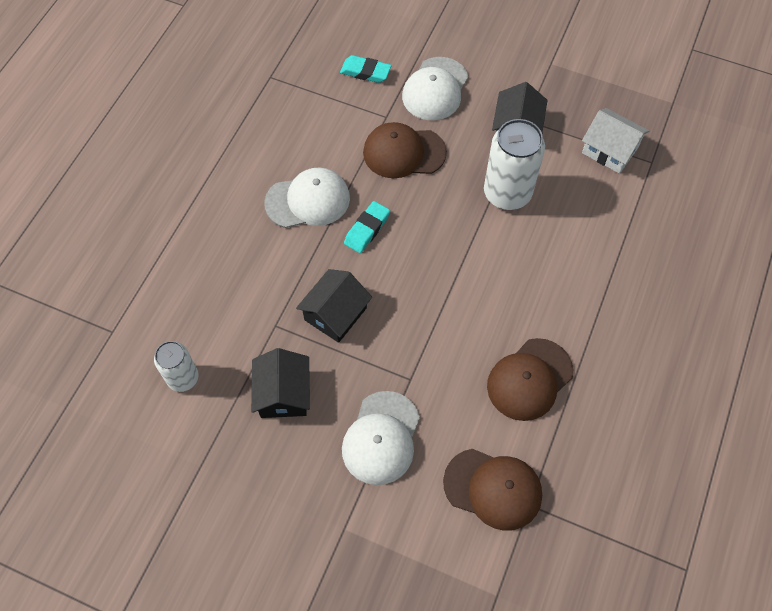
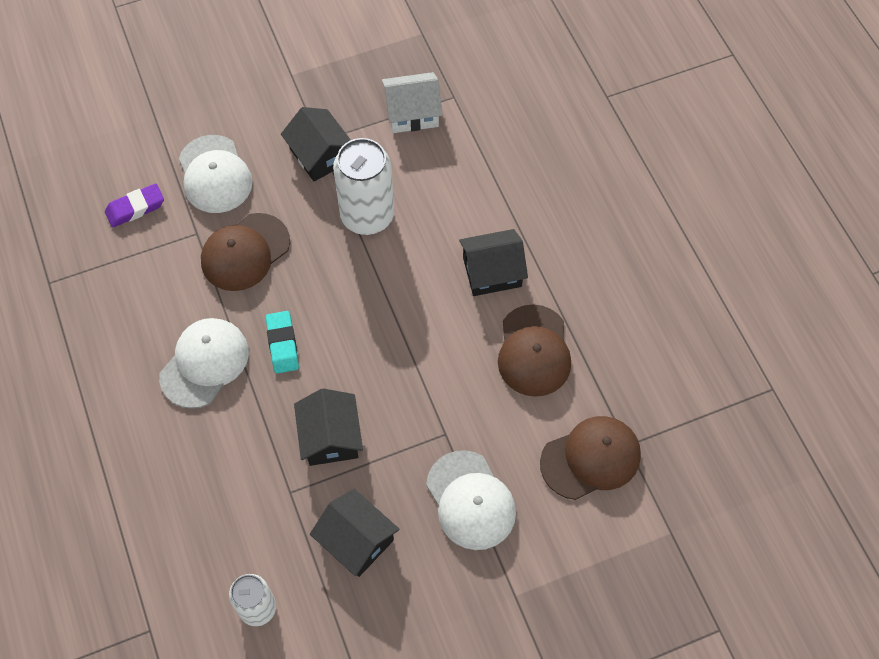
camera: 45 degrees left, 0 degrees up
(365, 72) = (135, 208): turquoise eraser -> purple eraser
(555, 301) = (492, 272): none -> black house

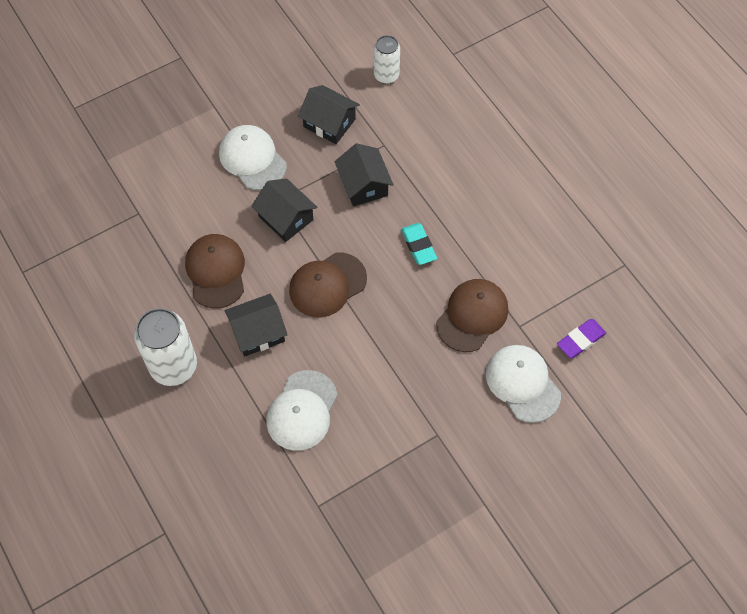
camera: 170 degrees right, 0 degrees up
(204, 363) = (475, 222): white cap -> white cap (302, 411)
(320, 155) = (432, 419): black house -> black house (286, 218)
(367, 216) = (375, 366): white can -> white can (173, 366)
(412, 113) = (355, 480): white house -> none
(591, 458) = (166, 199): brown cap -> brown cap (327, 285)

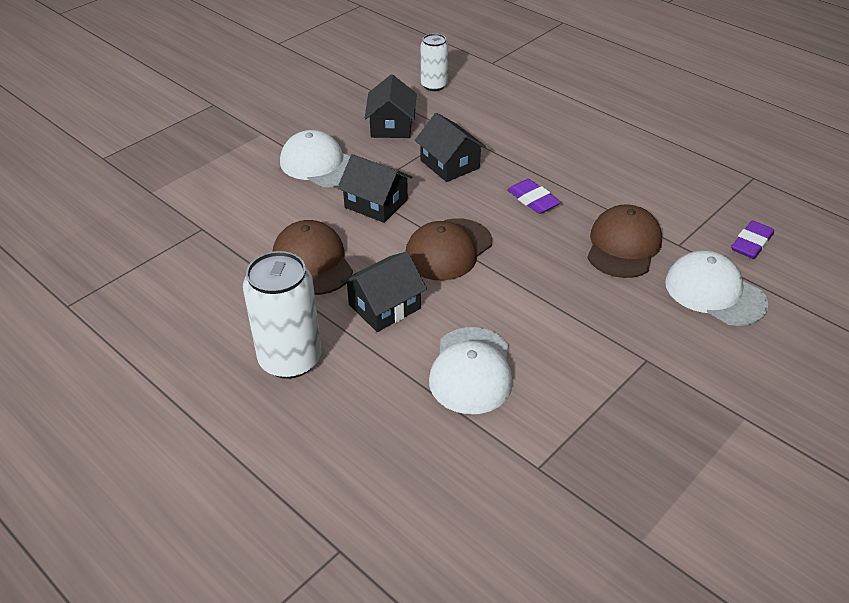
camera: 15 degrees left, 20 degrees down
(329, 123) = (391, 126): black house -> black house turned 75 degrees clockwise
(418, 246) = (533, 200): turquoise eraser -> purple eraser

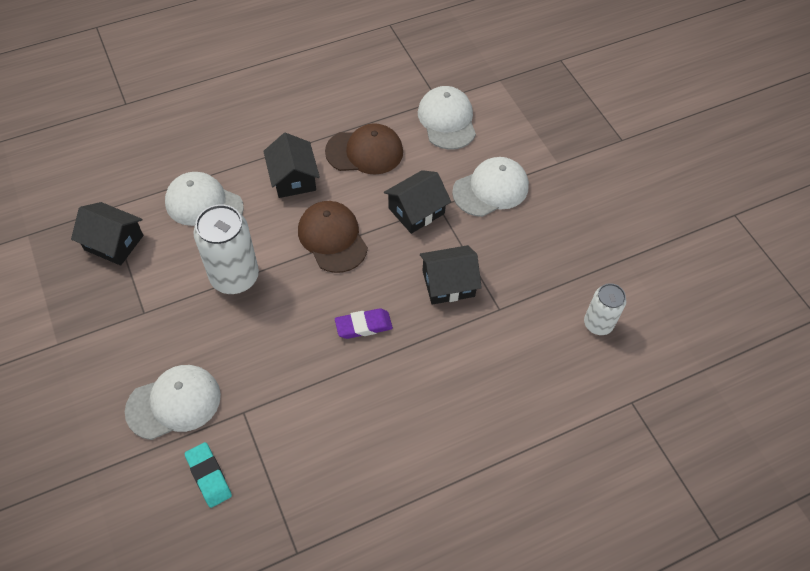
camera: 110 degrees right, 15 degrees up
(233, 214) = (447, 120): none -> white cap
(290, 359) = (275, 116): white can -> white can (234, 277)
(391, 126) = (532, 260): black house -> black house (114, 242)
(623, 246) = (267, 366): brown cap -> none
(751, 244) = (209, 476): purple eraser -> turquoise eraser

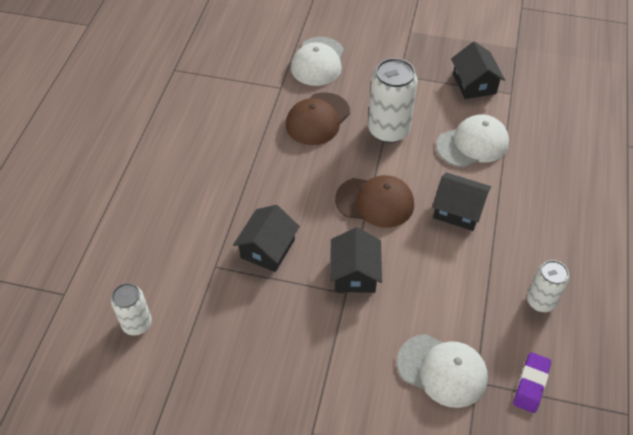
camera: 130 degrees right, 5 degrees down
(114, 242) = (474, 84): black house -> black house turned 75 degrees counterclockwise
(209, 476) = (256, 56): turquoise eraser -> none
(340, 94) = (540, 301): none -> white can
(363, 326) = (282, 177): purple eraser -> purple eraser (531, 384)
(365, 152) = (451, 277): brown cap -> brown cap (317, 119)
(491, 189) = (330, 346): white cap -> none

